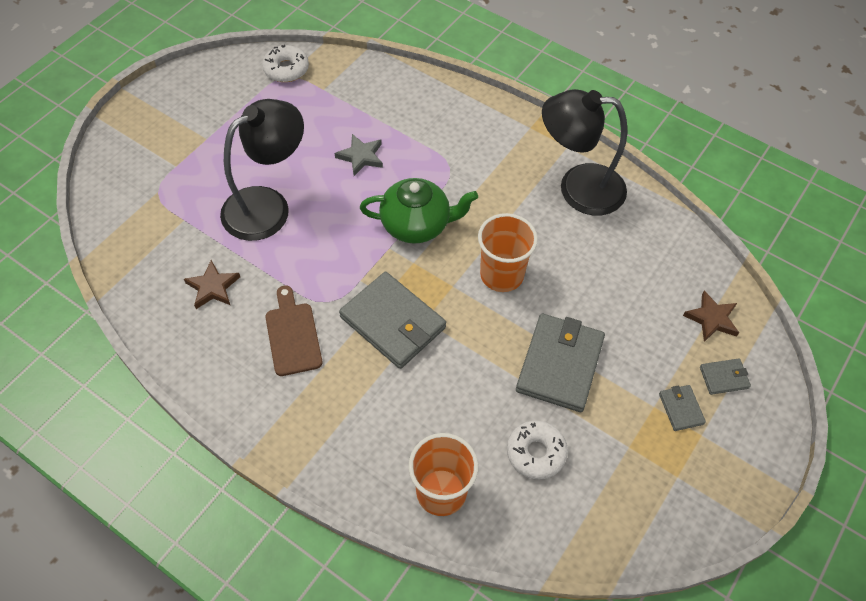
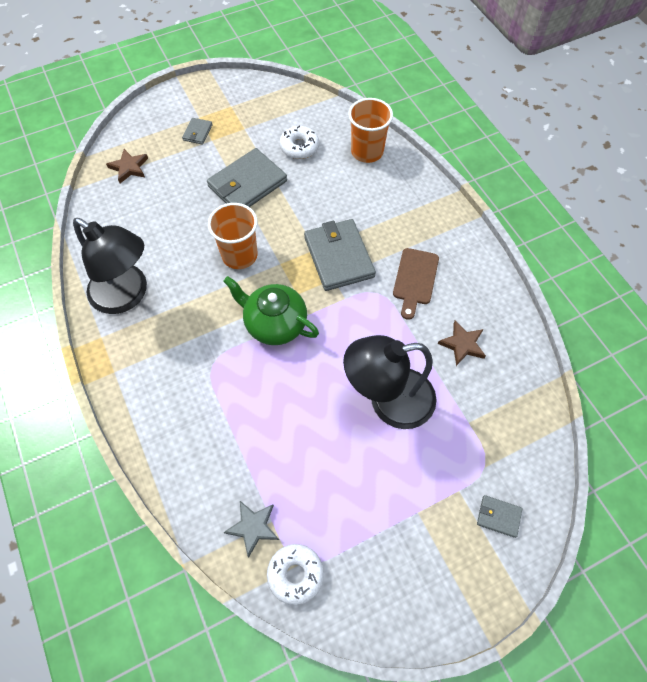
camera: 150 degrees left, 5 degrees up
(361, 156) = (281, 414): grey star -> grey star (253, 527)
(724, 377) = (157, 136): grey wallet -> grey wallet (498, 516)

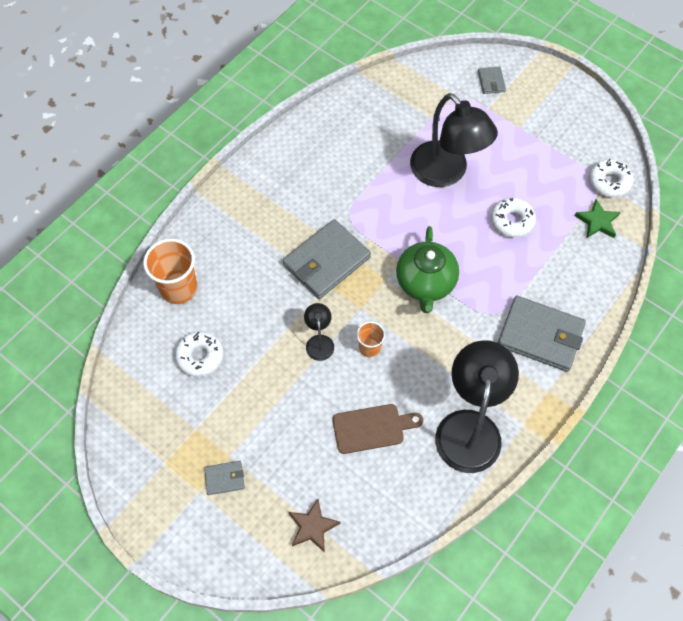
camera: 115 degrees left, 0 degrees up
(239, 255) = (369, 347): orange cup -> orange cup, size x0.56
(247, 184) = (276, 384): grey wallet -> grey wallet (540, 335)
(253, 527) = (597, 221): grey star -> green star
(266, 223) = (319, 341): none -> black lamp
(299, 435) = (512, 221): none -> white donut
(415, 279) = (320, 193): brown cutting board -> brown cutting board (372, 428)
(462, 344) = (366, 140): brown star -> none

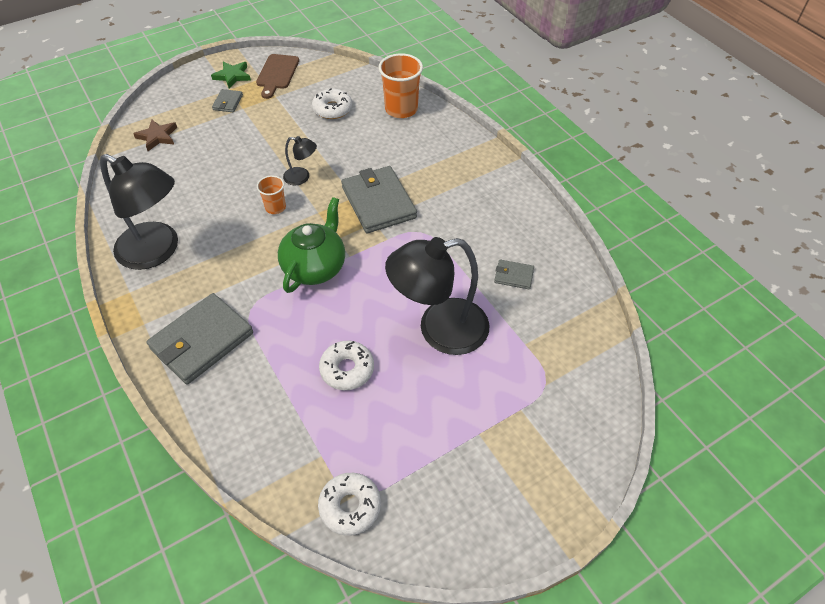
camera: 110 degrees right, 10 degrees down
(372, 428) = (204, 189): brown cutting board -> brown cutting board (277, 74)
(425, 283) = (315, 267): green teapot -> green teapot turned 90 degrees clockwise
(491, 81) = (565, 431): grey wallet -> grey wallet (513, 276)
(597, 221) = (301, 463): green star -> green star (232, 76)

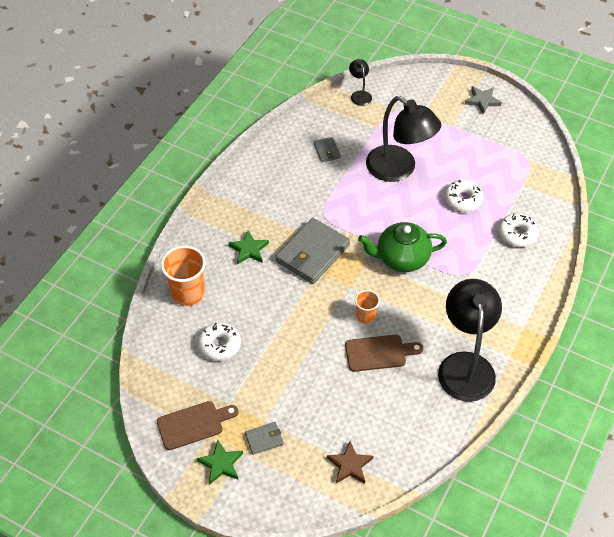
camera: 120 degrees left, 0 degrees up
(202, 341) = (508, 285): grey wallet -> none
(230, 198) = (379, 353): none -> brown cutting board
(302, 177) = (321, 317): black lamp -> black lamp (360, 95)
(350, 506) = (536, 158): white donut -> white donut (517, 234)
(418, 161) = (249, 249): none -> green star
(506, 508) = (482, 101): none -> grey star

